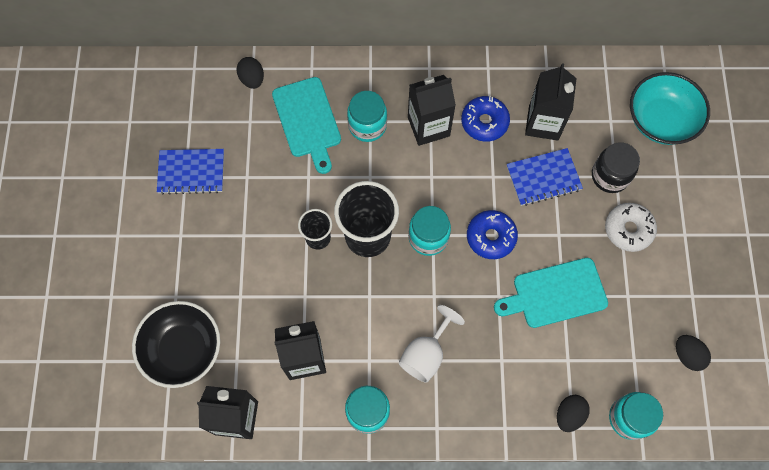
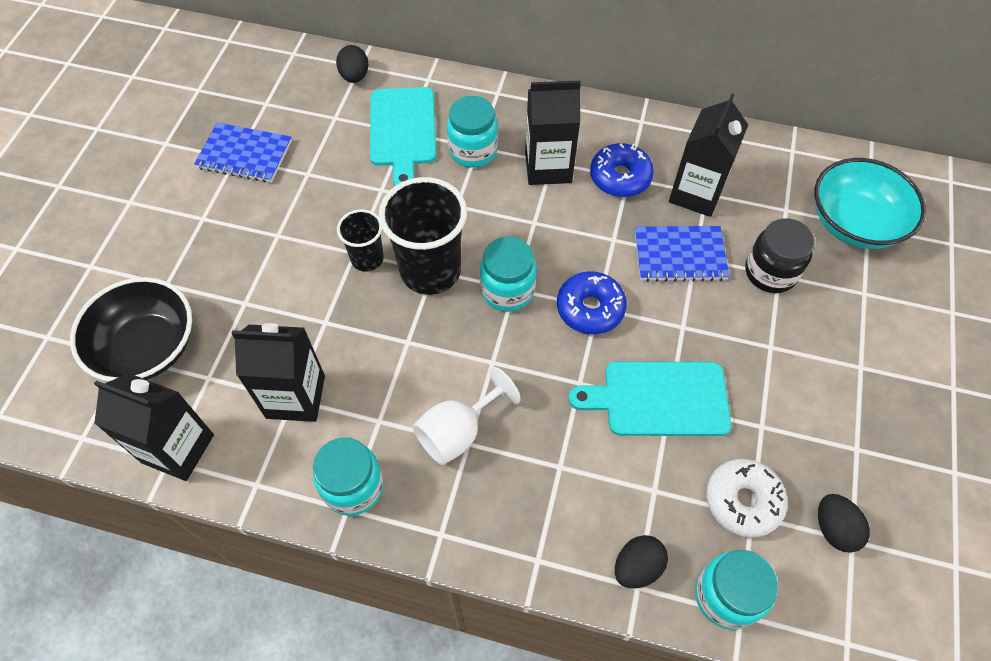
camera: 15 degrees right, 10 degrees down
(628, 229) = (781, 342): white donut -> white donut (742, 501)

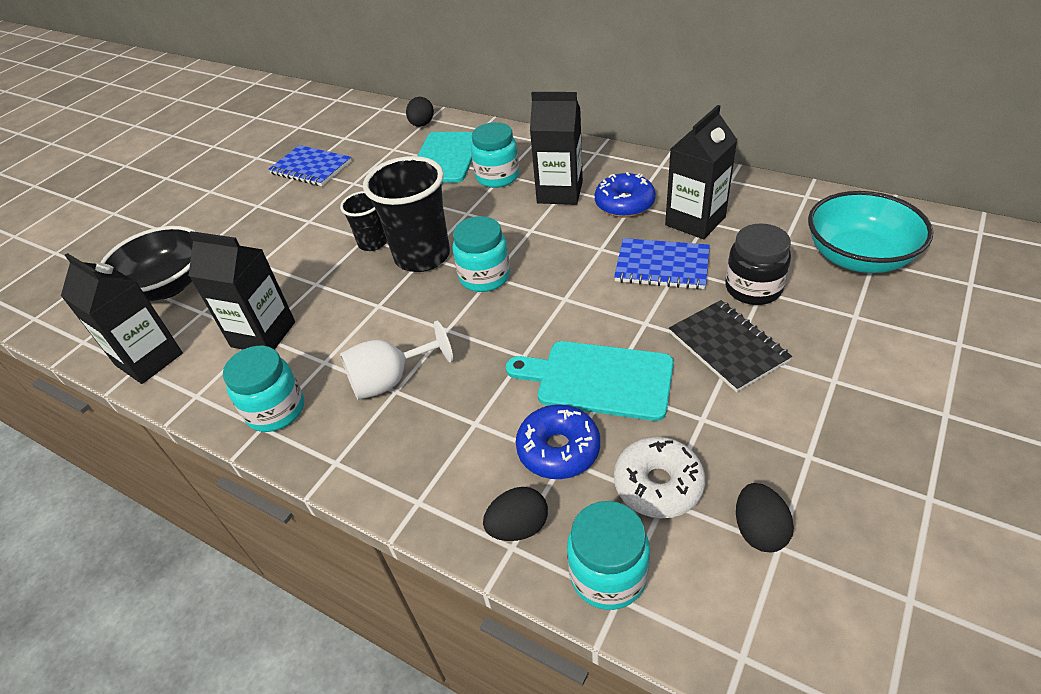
camera: 20 degrees right, 15 degrees down
(590, 308) = (557, 298): blue donut -> blue donut (558, 449)
(764, 344) = (727, 347): none -> black notebook

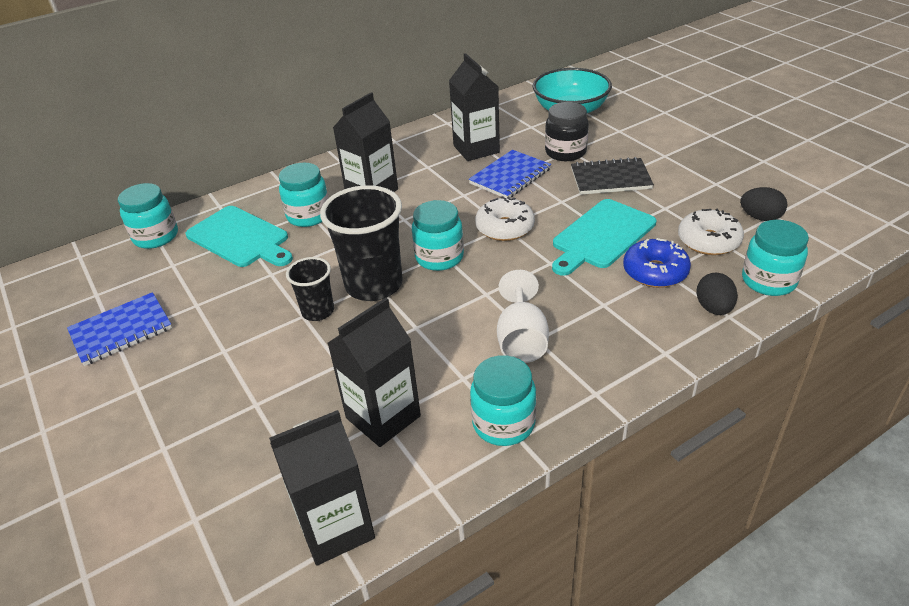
camera: 65 degrees left, 5 degrees down
(168, 286) = (207, 496): black bowl -> none
(422, 124) = (156, 237): black egg -> turquoise jar
(562, 300) = (505, 228): none -> white donut
(624, 204) = (423, 169): blue donut -> none

